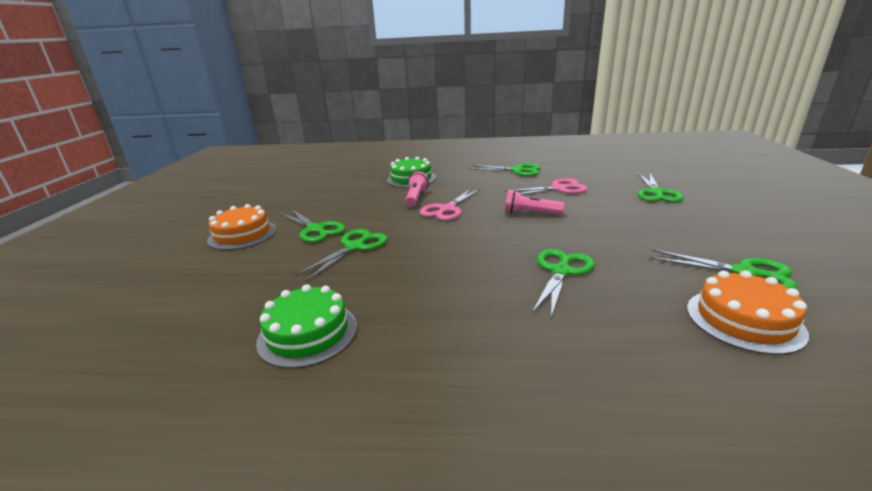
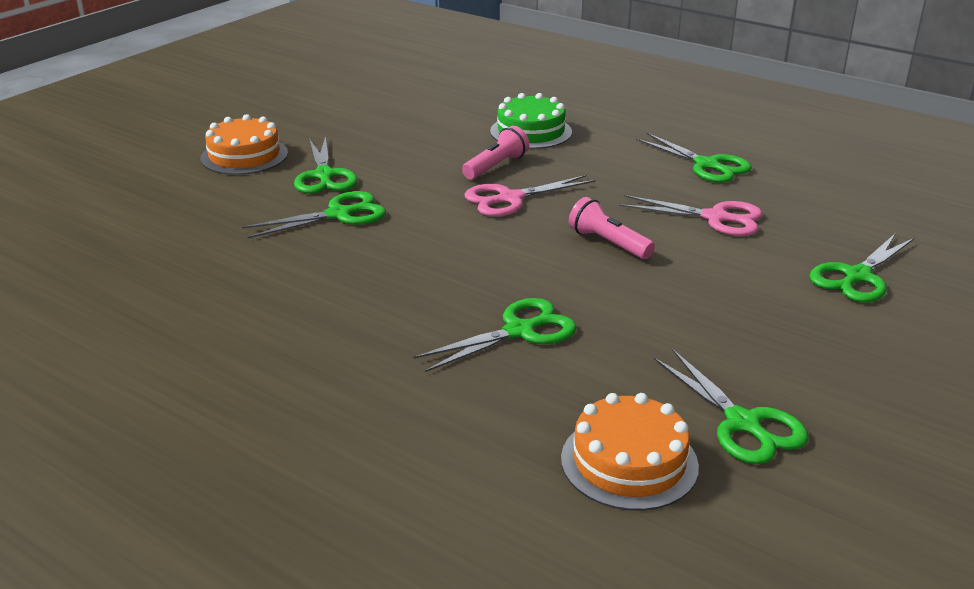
camera: 30 degrees right, 5 degrees up
(308, 333) = (196, 293): green cake -> none

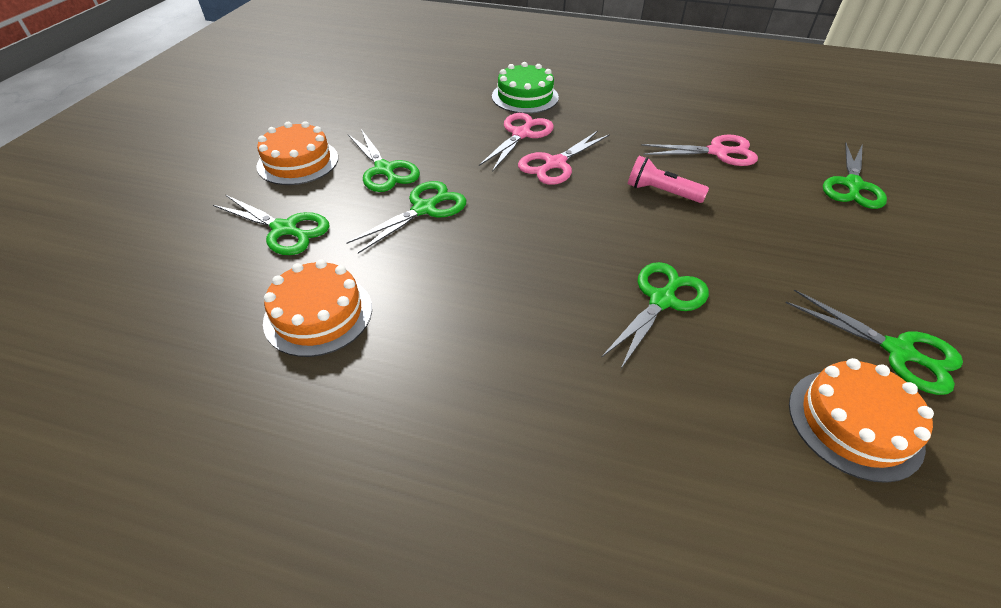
camera: 20 degrees left, 15 degrees up
(181, 277) = (318, 314): none -> orange cake
(496, 166) = (521, 134): pink flashlight -> pink scissors
(707, 165) = (674, 105): green scissors -> green scissors (285, 229)

